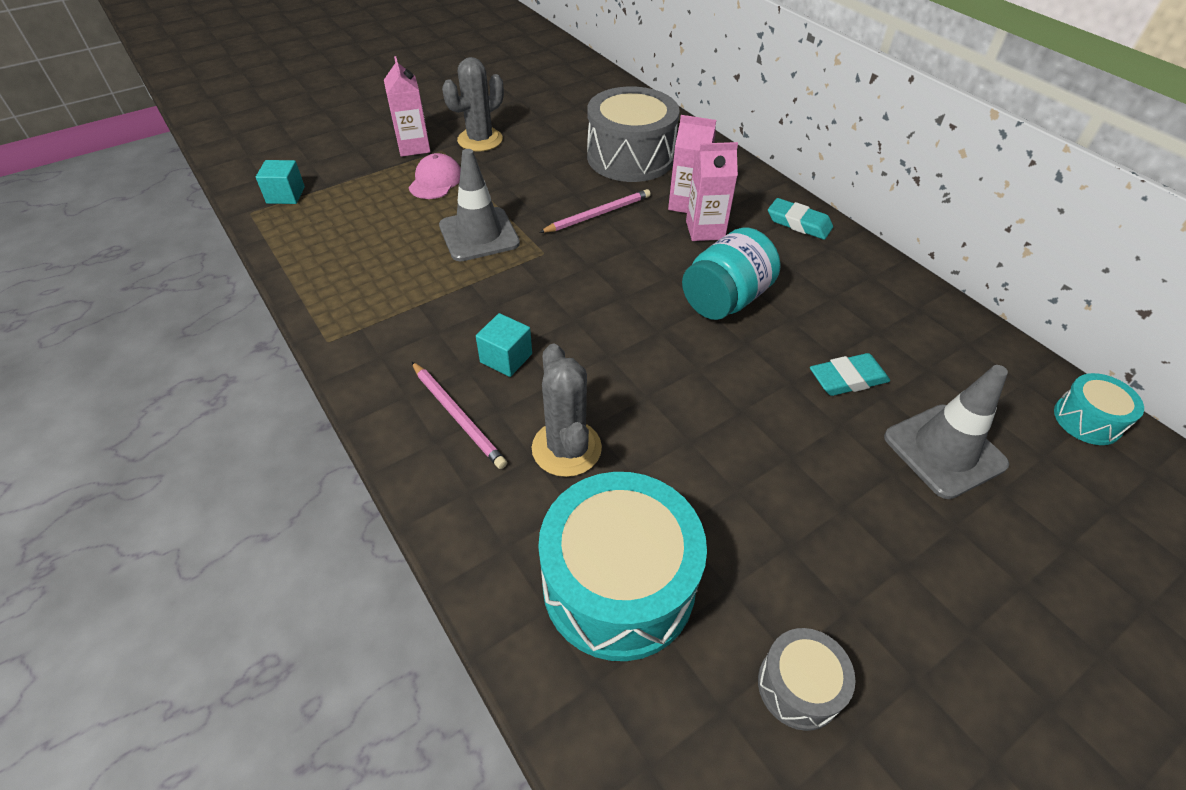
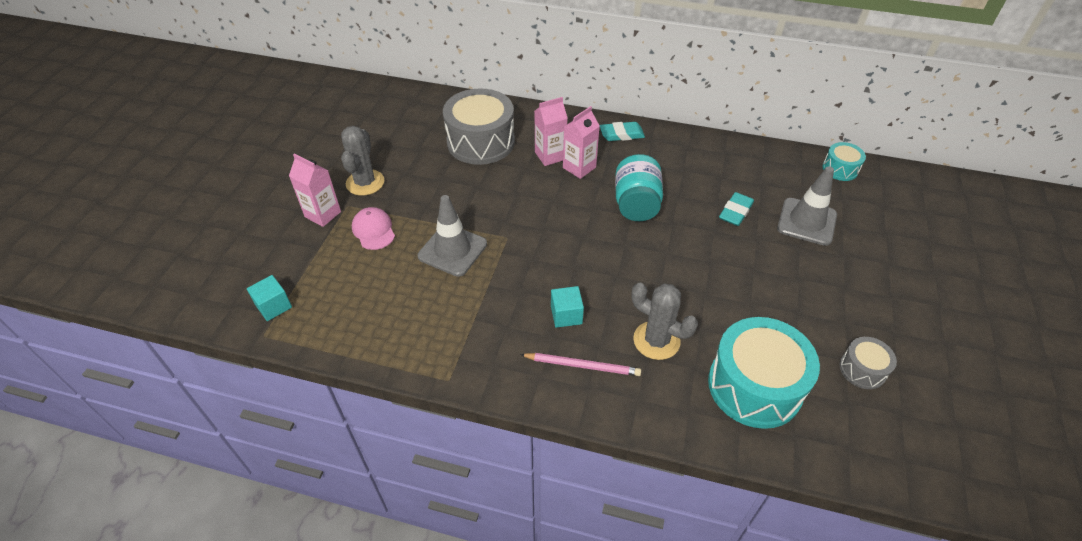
camera: 40 degrees left, 0 degrees up
(598, 214) = (508, 192): pink pencil -> none

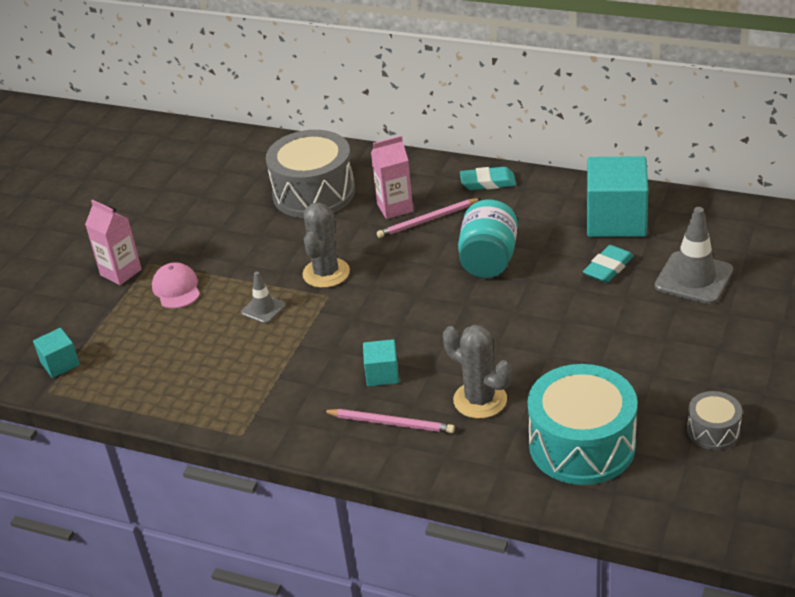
camera: 10 degrees right, 10 degrees down
(365, 183) = (172, 239): grey cactus -> grey cactus (326, 273)
(452, 250) = (263, 309): grey traffic cone -> grey traffic cone, size x0.55
(579, 167) = (427, 220): pink carton -> pink pencil
(731, 168) = (616, 220): none -> turquoise cube
(840, 169) = (755, 219): turquoise drum -> none

